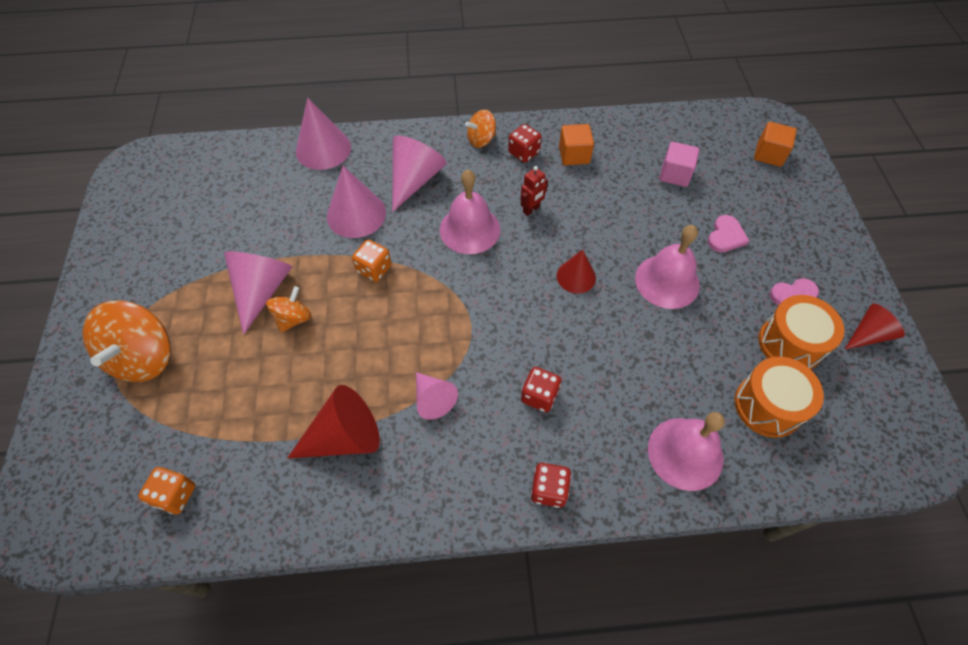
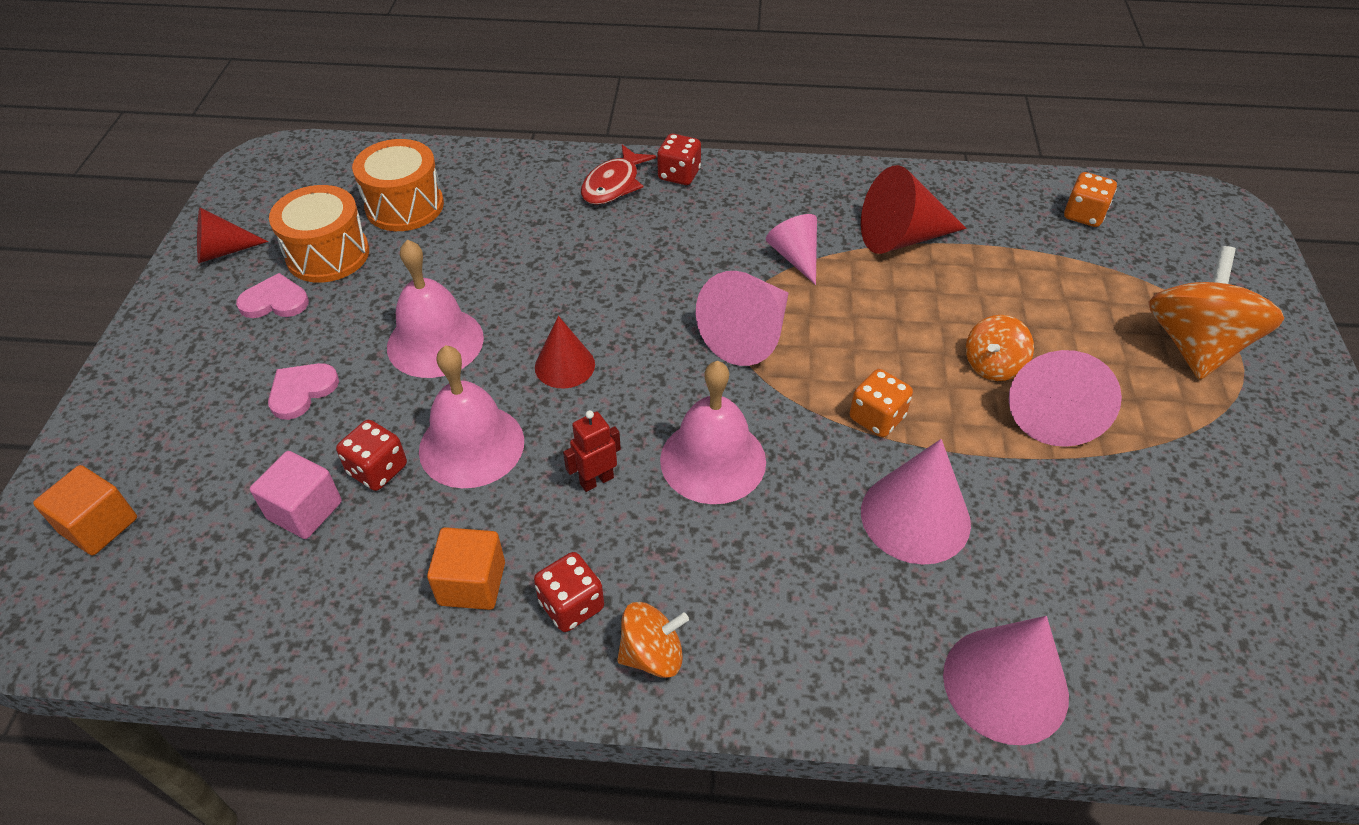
camera: 170 degrees left, 10 degrees down
(415, 180) = (804, 574): pink cone -> pink cone (748, 335)
(539, 396) = (665, 245): red dice -> red dice (378, 470)
(604, 465) = (613, 184): none -> red fish
(685, 453) = (523, 183): pink bell -> pink bell (471, 445)

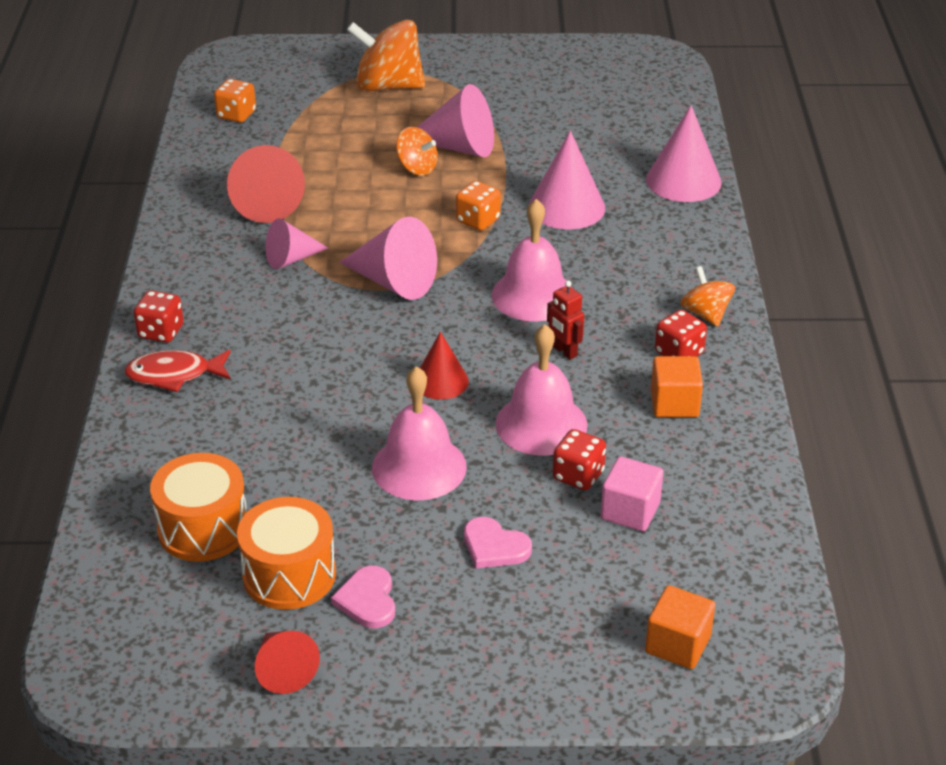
camera: 95 degrees left, 10 degrees down
(613, 184) = (174, 375): red fish -> red fish turned 150 degrees clockwise

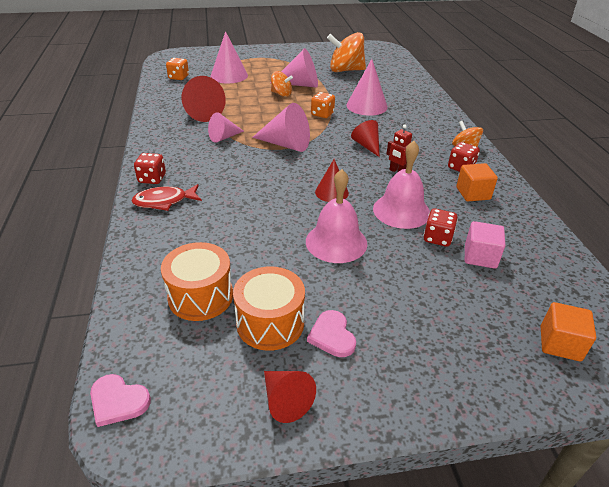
camera: 10 degrees left, 0 degrees up
(388, 86) = (255, 63): orange spinning top -> orange spinning top (345, 70)
(494, 546) = (405, 288): pink heart -> pink heart (118, 401)
(533, 295) = (367, 146): pink bell -> red cone
(683, 180) = (420, 92): pink cone -> pink cone (229, 75)

